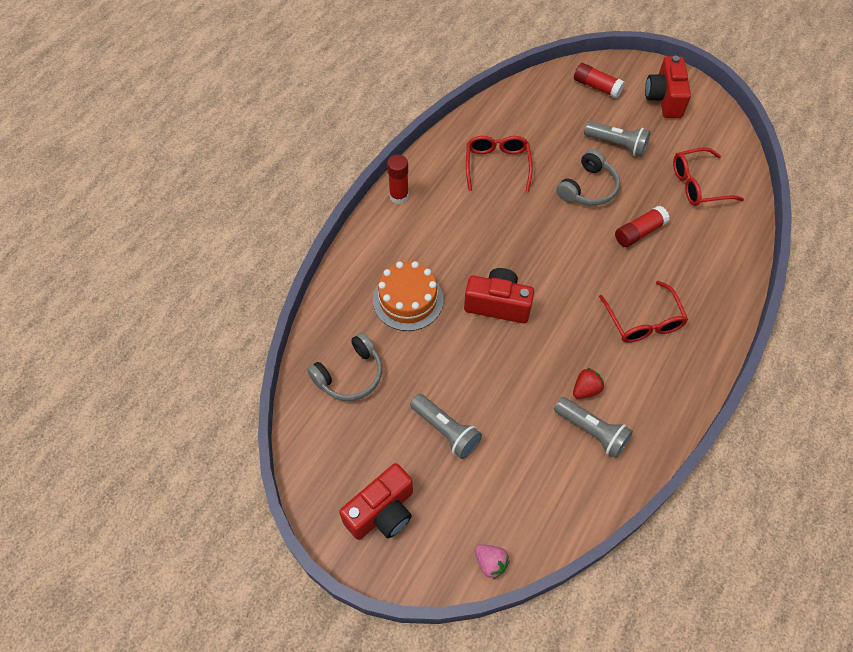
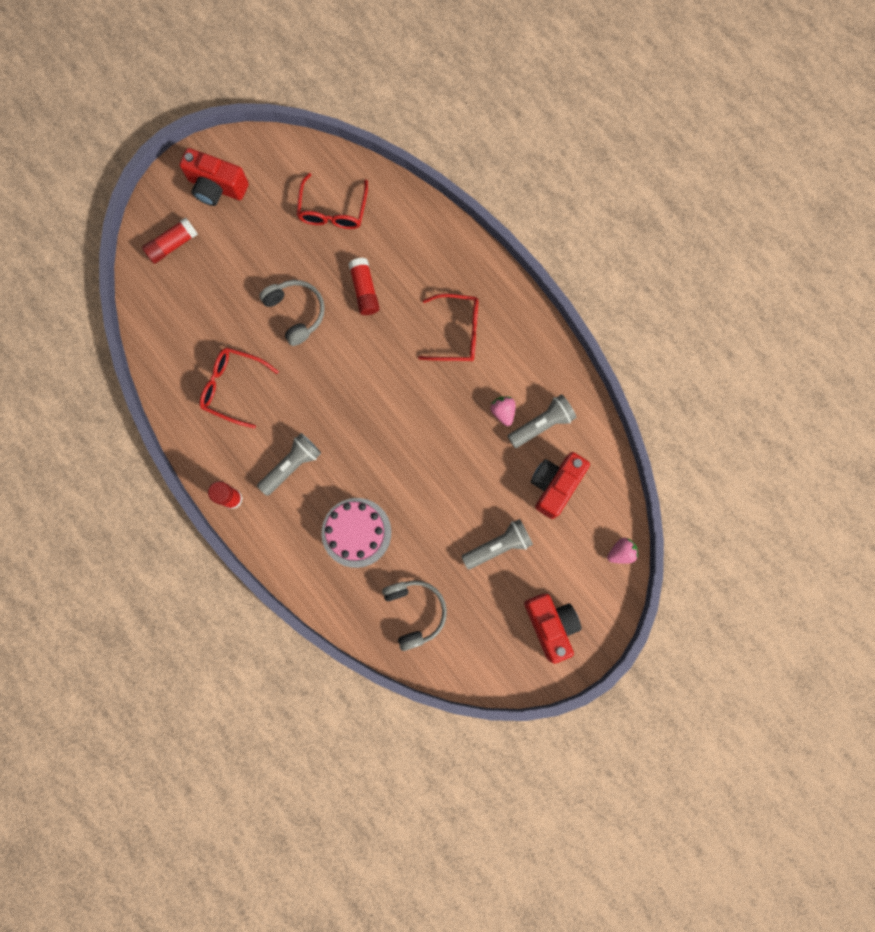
camera: 70 degrees left, 20 degrees up
(408, 300) = (356, 532): orange cake -> pink cake
(498, 304) = (392, 452): red camera -> red camera (555, 485)
(586, 389) = (503, 412): red strawberry -> pink strawberry
(617, 145) = (255, 261): grey flashlight -> grey flashlight (292, 466)

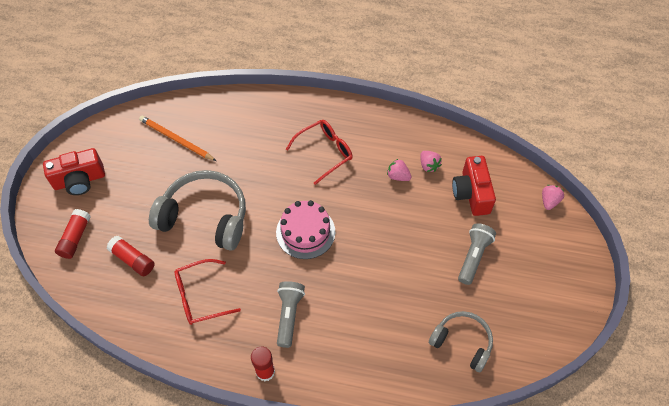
camera: 40 degrees left, 20 degrees down
(296, 313) = (205, 217): grey headphones -> grey headphones, size x1.64
(333, 210) = (176, 139): red glasses -> orange pencil
(356, 532) = (374, 323): pink cake -> pink cake (305, 232)
(364, 290) = (241, 171): red glue stick -> red glue stick (133, 260)
(542, 424) = (428, 165): grey flashlight -> pink strawberry
(551, 625) = (554, 278): red camera -> none

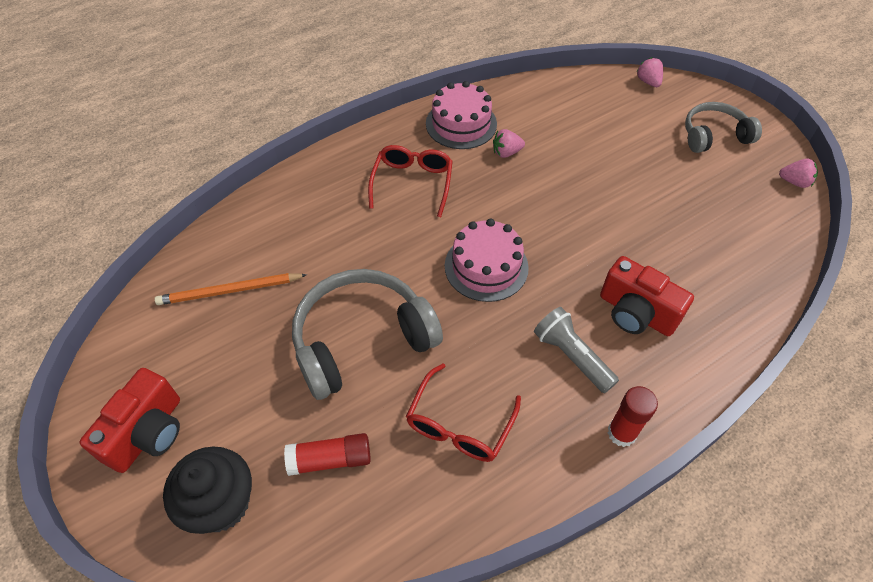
camera: 45 degrees left, 5 degrees down
(75, 238) = (221, 503): red glue stick -> black cupcake
(394, 137) = (461, 124): none -> pink cake
(428, 165) = (521, 125): pink strawberry -> pink strawberry (794, 182)
(462, 342) = (739, 241): grey headphones -> grey headphones (714, 136)
(471, 193) = (585, 120): red camera -> red camera (636, 313)
(473, 256) = (653, 166): grey flashlight -> none

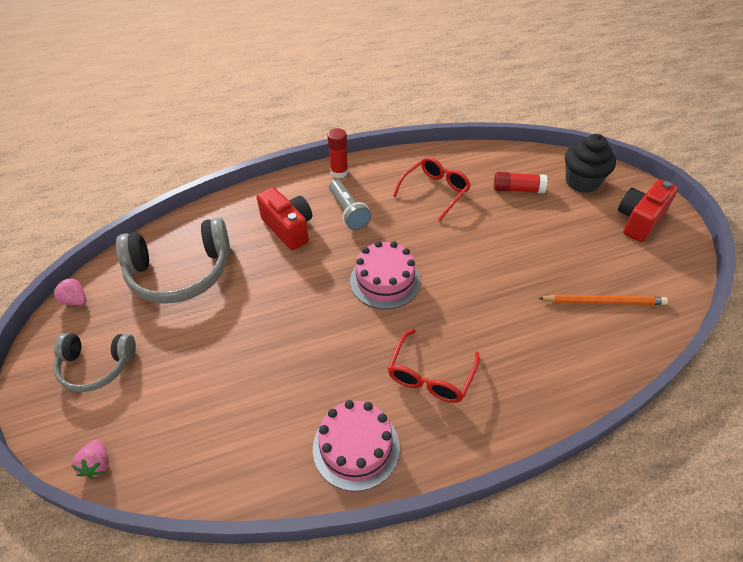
camera: 165 degrees left, 5 degrees down
(362, 340) = (494, 247): grey headphones -> grey headphones (180, 272)
(506, 152) = (320, 393): pink strawberry -> none

